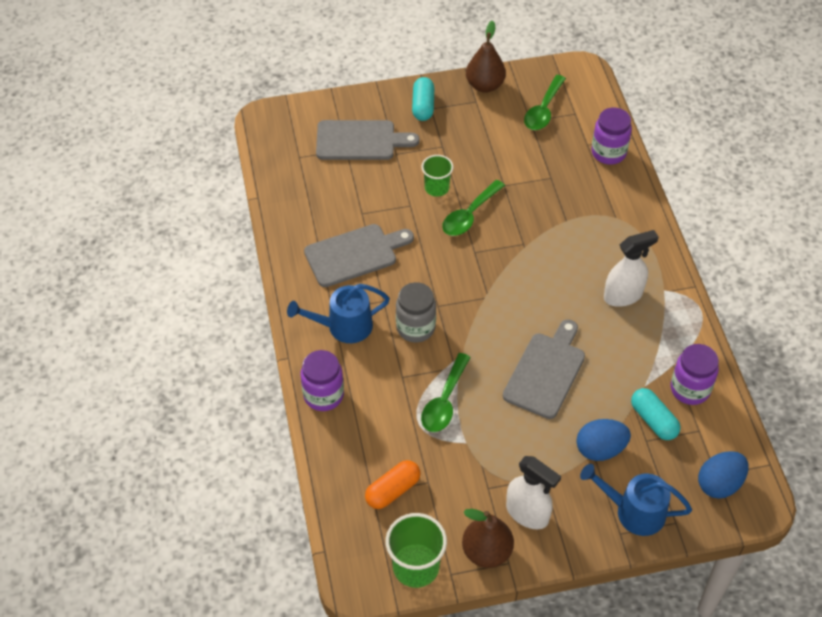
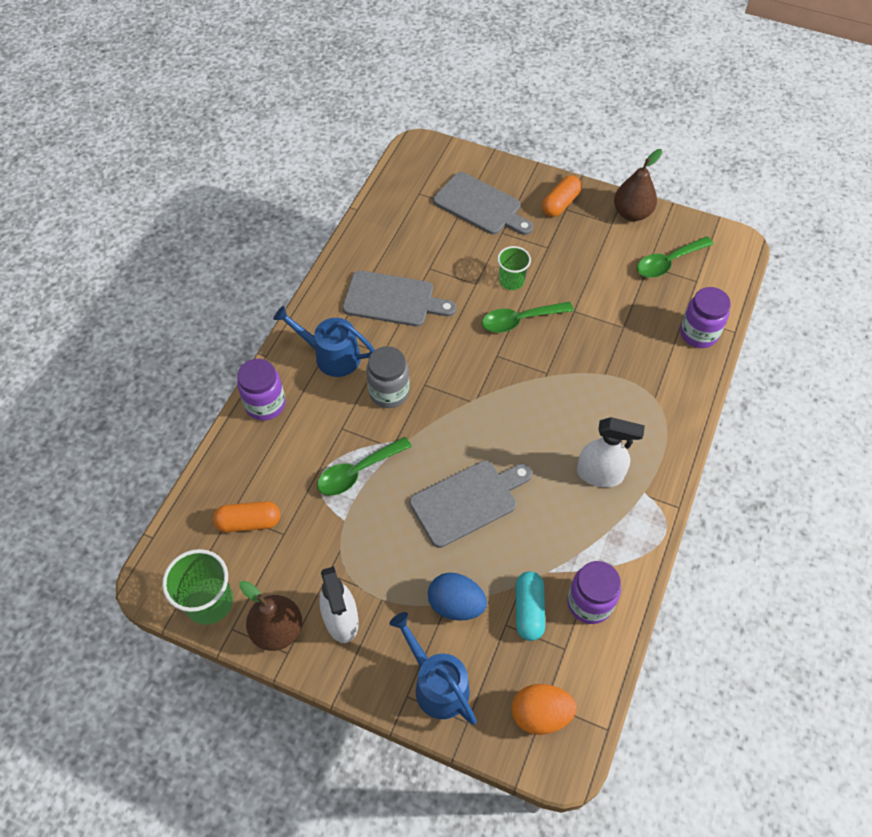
camera: 35 degrees right, 5 degrees up
(423, 106) = (560, 203): turquoise capsule -> orange capsule
(719, 484) = (540, 714): blue egg -> orange egg

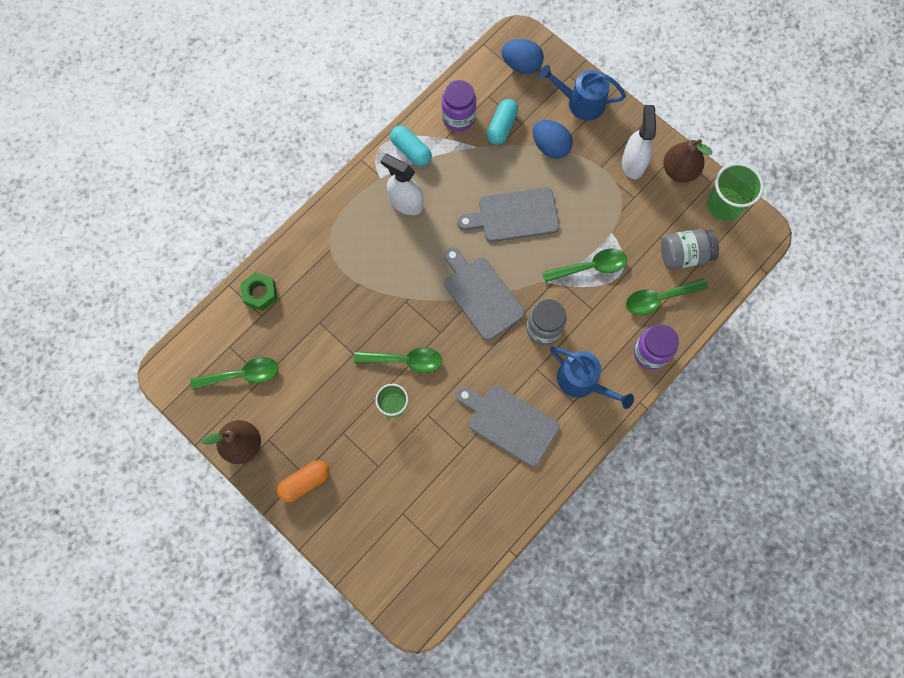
camera: 160 degrees left, 15 degrees up
(249, 522) = (684, 255): orange capsule -> grey jar
(268, 462) = (659, 299): none -> green spoon
(437, 684) = (581, 102): blue watering can -> blue watering can turned 120 degrees clockwise
(480, 206) = (384, 508): grey cutting board -> grey cutting board (481, 295)
(540, 714) = (521, 65): orange egg -> blue egg
(626, 538) = (411, 150): none -> turquoise capsule
(698, 334) = (260, 293): purple jar -> green nut

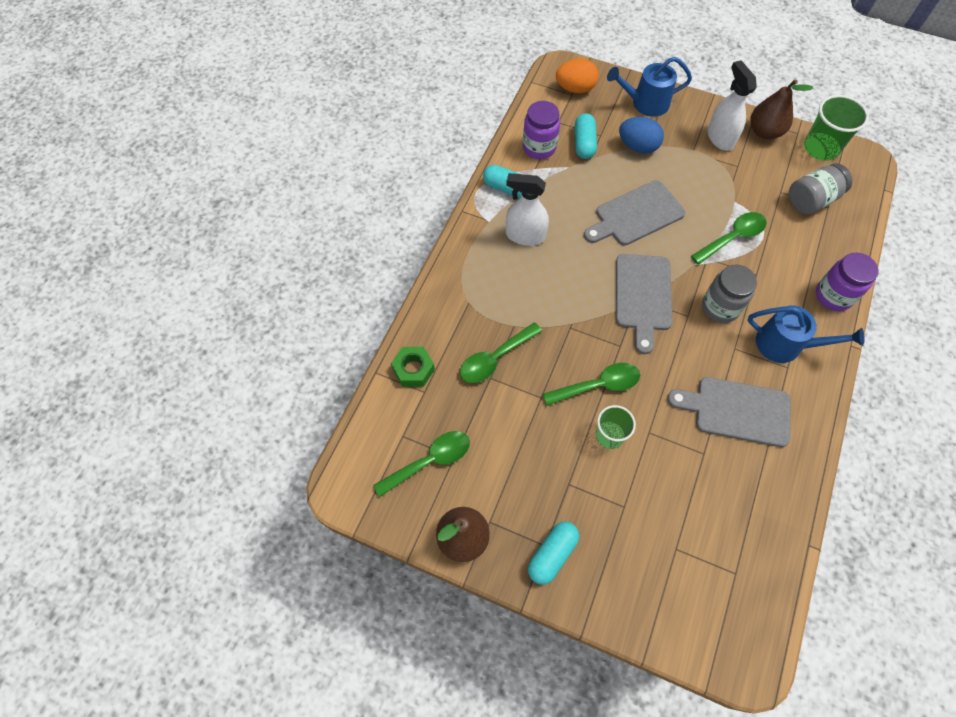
camera: 20 degrees left, 10 degrees down
(305, 482) = (552, 554): orange capsule -> turquoise capsule
(481, 295) = (642, 296): grey cutting board -> grey cutting board turned 120 degrees counterclockwise
(521, 65) = (575, 88): blue egg -> orange egg
(659, 299) = (812, 245): green spoon -> green spoon (495, 358)

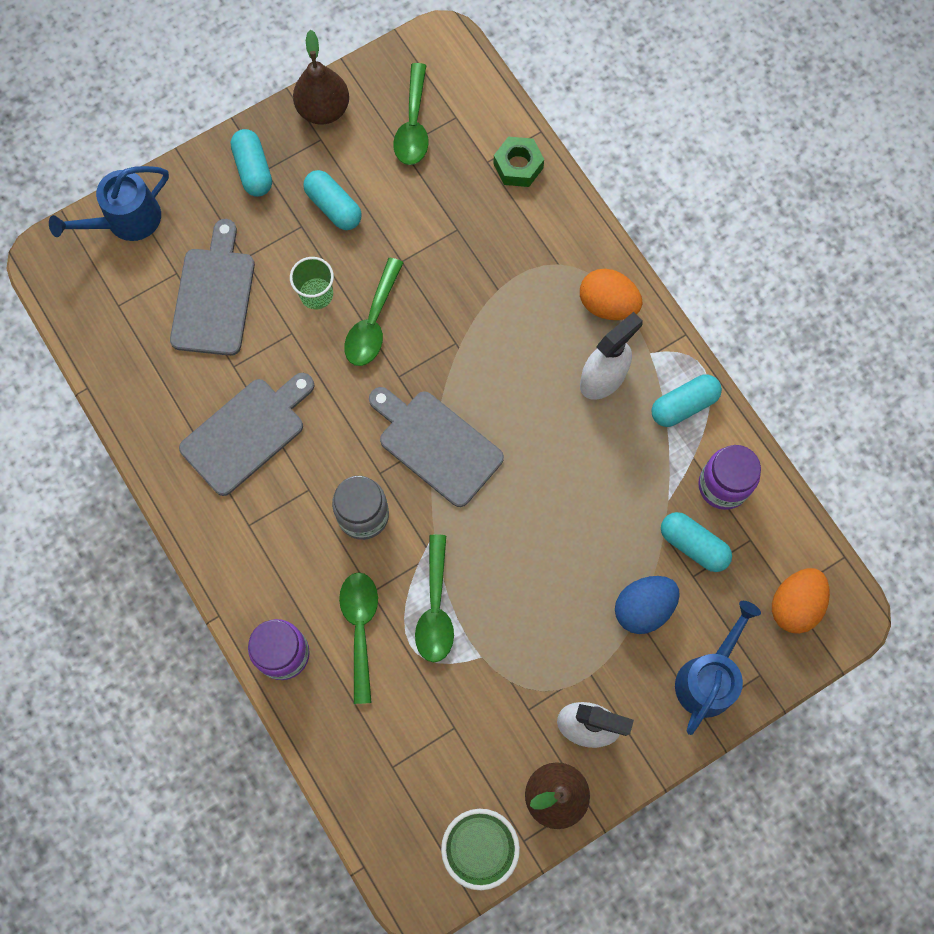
camera: 125 degrees right, 10 degrees up
(475, 260) = (607, 304): none -> orange egg
(495, 358) = (474, 247): green spoon -> green spoon (360, 628)
(536, 471) = (333, 207): none -> turquoise capsule
(636, 215) = (544, 522): grey cutting board -> grey cutting board (214, 296)
(785, 345) = (272, 545): blue watering can -> blue watering can (126, 220)
(811, 200) = (416, 755): grey jar -> none

